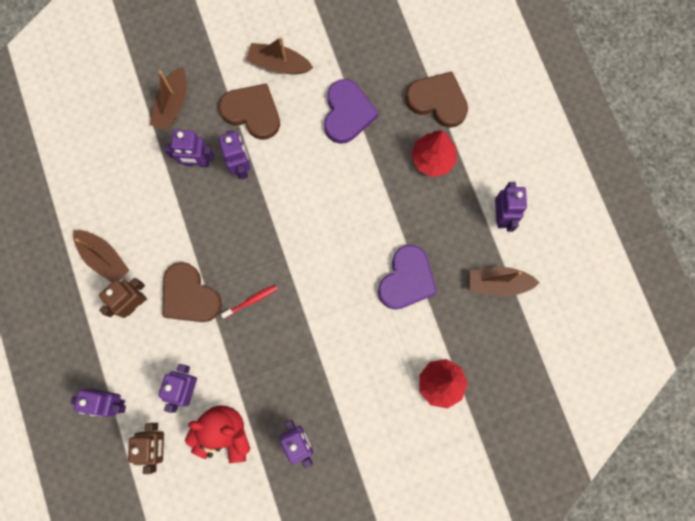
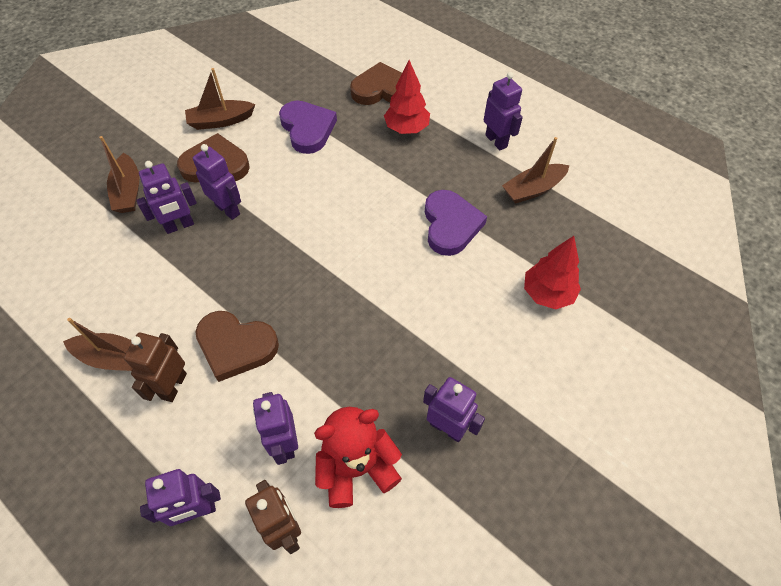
camera: 30 degrees left, 20 degrees down
(251, 301) = (307, 317): red toothbrush -> none

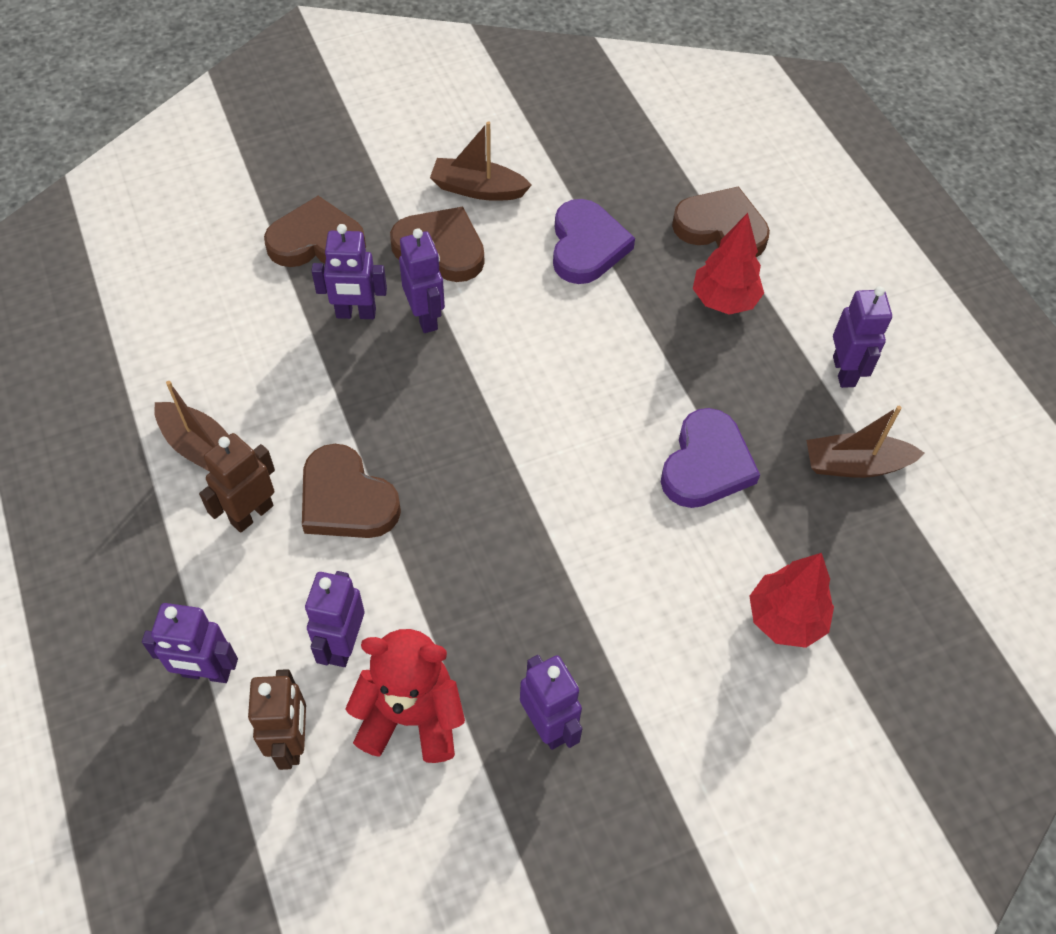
camera: 25 degrees right, 0 degrees up
(128, 191) = (317, 241): brown boat -> brown heart

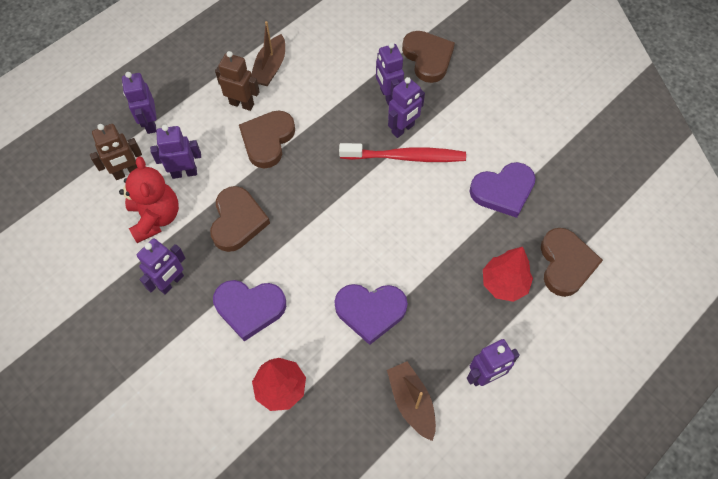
camera: 70 degrees right, 5 degrees up
(441, 248) = (457, 117): brown heart -> brown heart (237, 221)
(475, 332) = (405, 157): none -> red toothbrush
(478, 189) = (514, 118): brown boat -> none
(640, 621) = (249, 308): none -> purple heart

